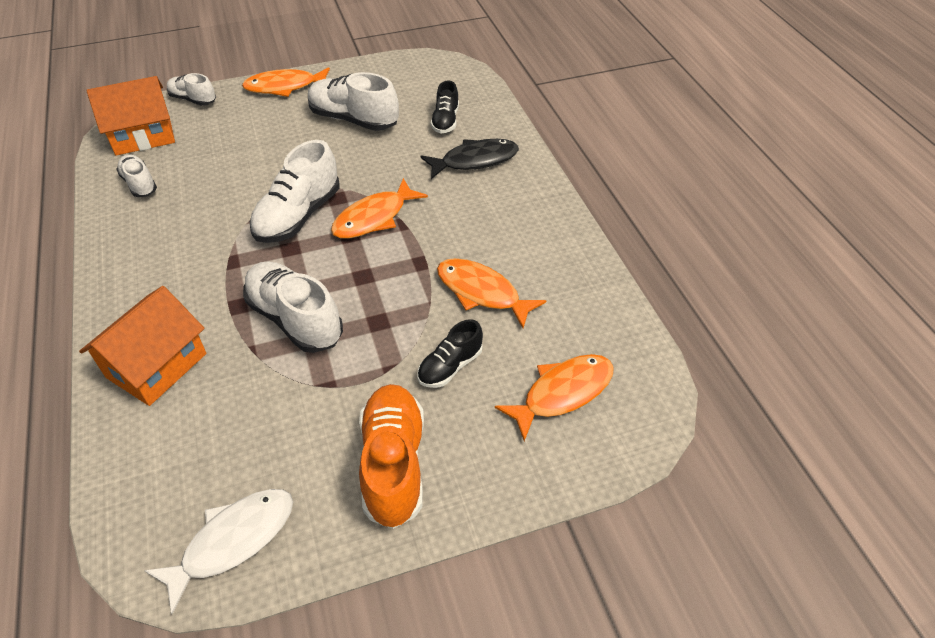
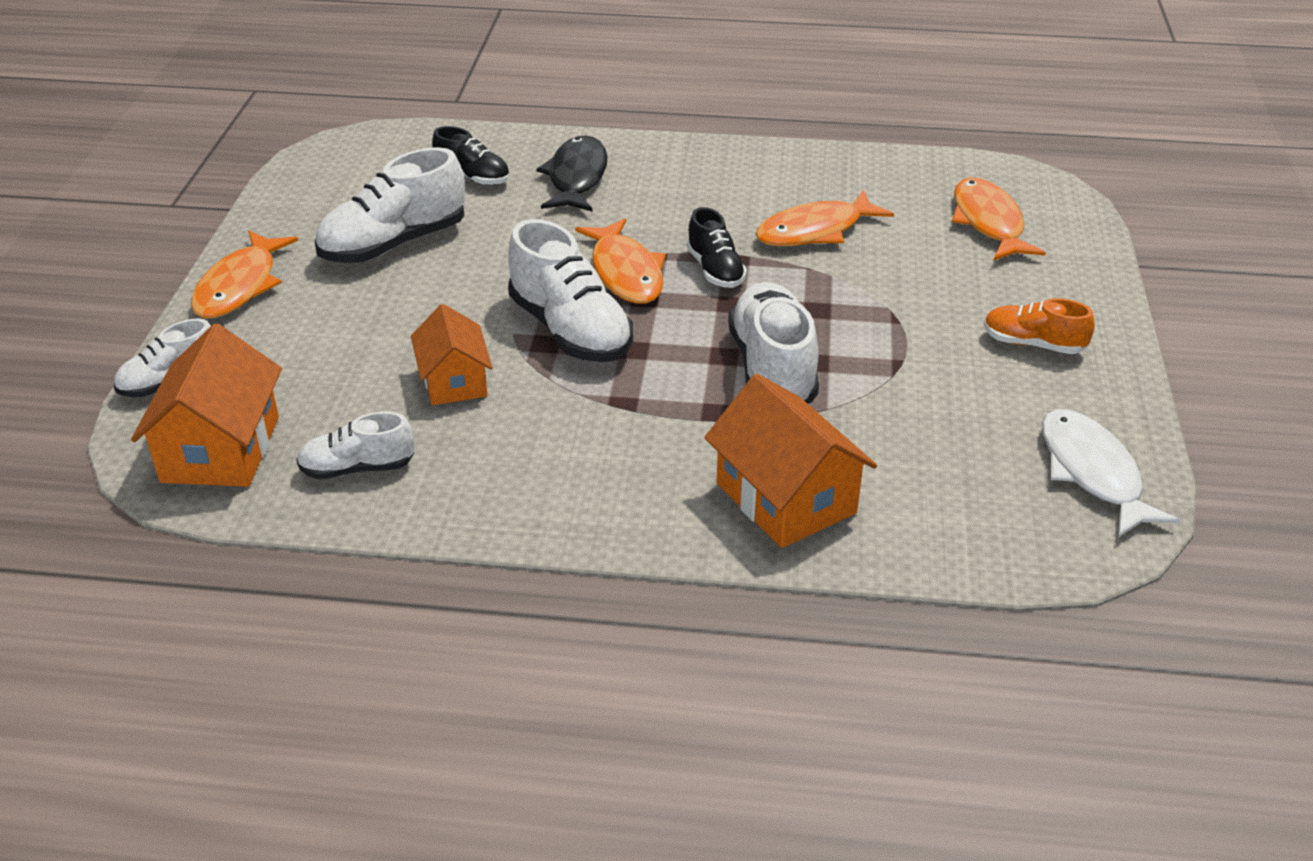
camera: 65 degrees left, 10 degrees down
(228, 189) = (454, 381): none -> orange house
(295, 319) = (772, 369): white shoe -> white shoe turned 105 degrees clockwise
(393, 464) = (1033, 344): orange shoe -> orange shoe, size x0.58
(450, 366) = (915, 278): black shoe -> black shoe (715, 270)

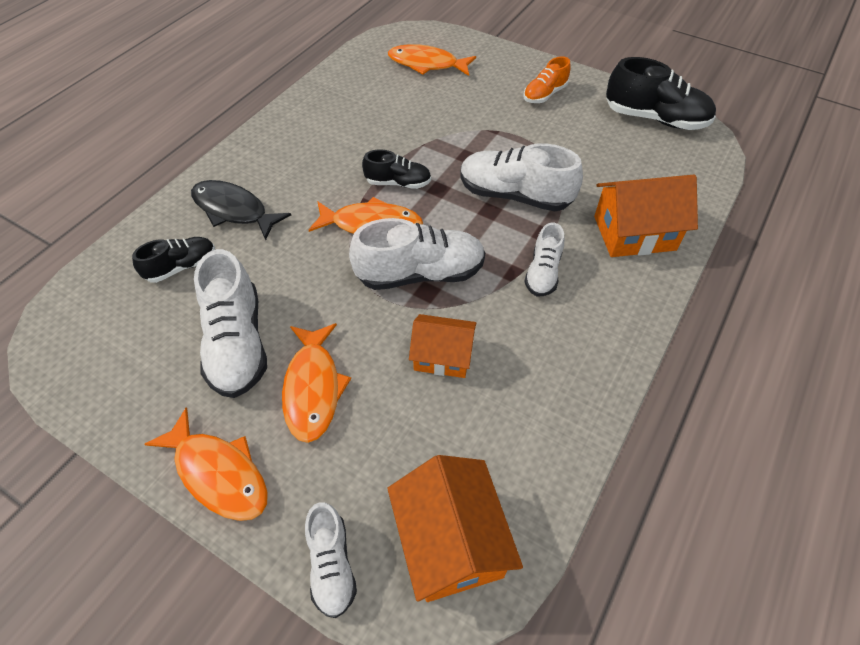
camera: 65 degrees left, 15 degrees up
(221, 449) = (451, 541): orange house -> orange house turned 45 degrees clockwise
(357, 468) = (518, 446): white shoe -> white shoe (543, 273)
(815, 231) = (387, 127): orange fish -> orange fish (313, 388)
(1092, 473) = (655, 119): white fish -> black shoe

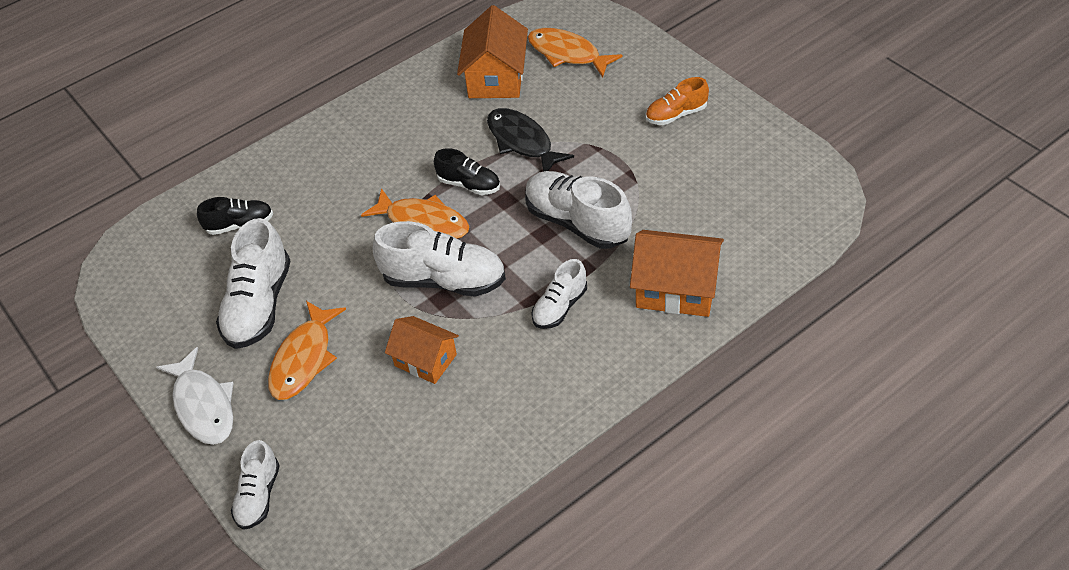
camera: 25 degrees right, 5 degrees down
(218, 473) = (203, 406): orange fish -> white fish
(234, 210) = (305, 180): black fish -> black fish (522, 142)
(451, 541) = (356, 507): orange house -> orange house (496, 78)
(655, 119) = (783, 168): black shoe -> none

